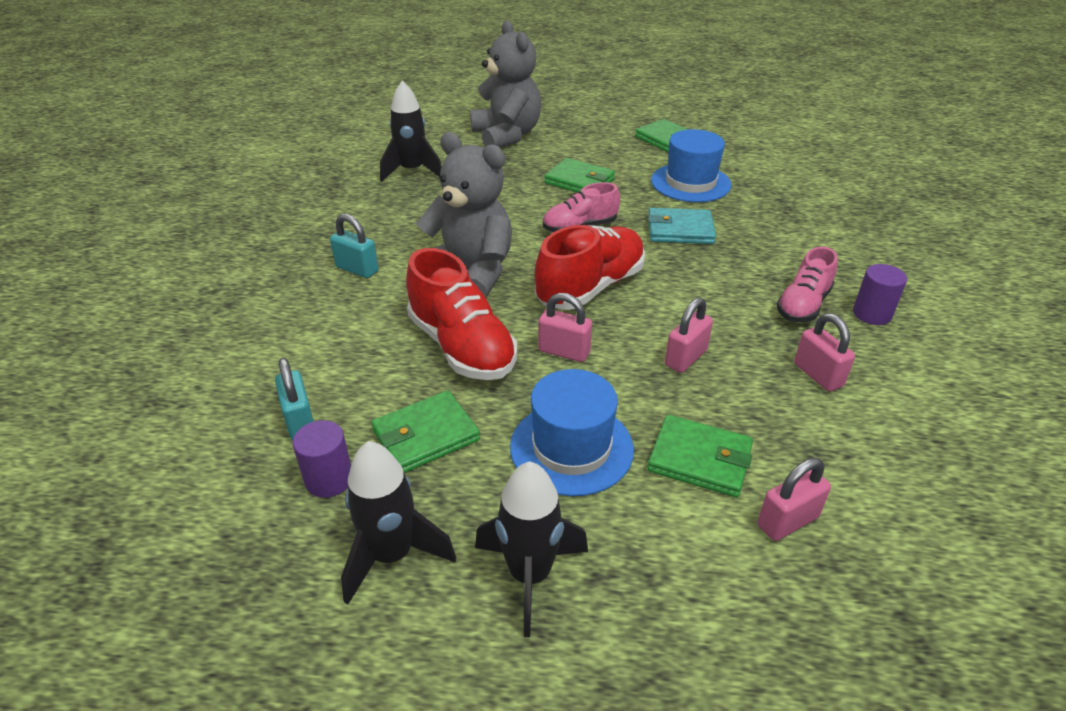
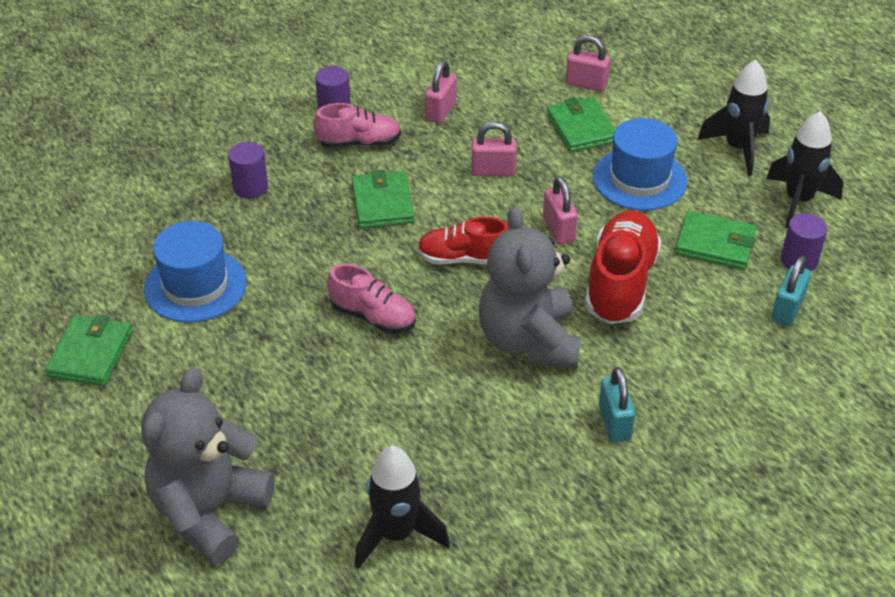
camera: 130 degrees left, 5 degrees up
(579, 181) = (274, 370): green wallet -> green wallet (382, 203)
(590, 287) = (463, 258): red shoe -> red shoe, size x0.63
(680, 230) = (307, 251): turquoise wallet -> none
(784, 235) = (250, 187): none -> purple cylinder

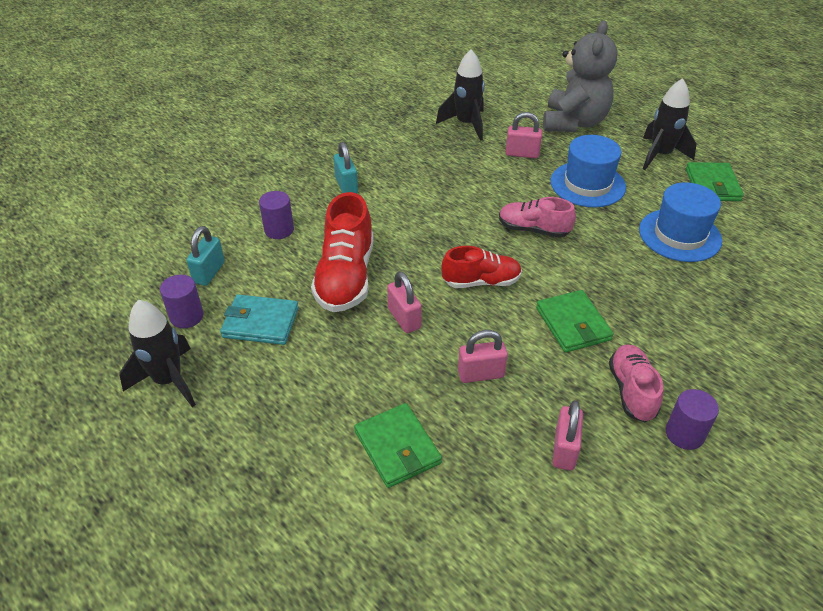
camera: 170 degrees right, 0 degrees up
(250, 187) = (702, 324): purple cylinder -> purple cylinder (279, 230)
(359, 143) = (631, 391): pink shoe -> pink shoe turned 105 degrees clockwise
(529, 341) = (412, 226): grey teddy bear -> none
(586, 84) = (399, 526): pink padlock -> pink padlock (522, 154)
(639, 179) = (329, 385): blue hat -> blue hat (587, 184)
(715, 244) = (261, 322): green wallet -> turquoise wallet
(738, 149) = (218, 442): black rocket -> black rocket (660, 155)

